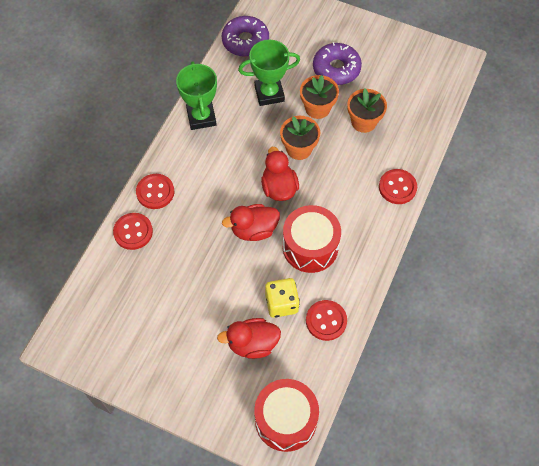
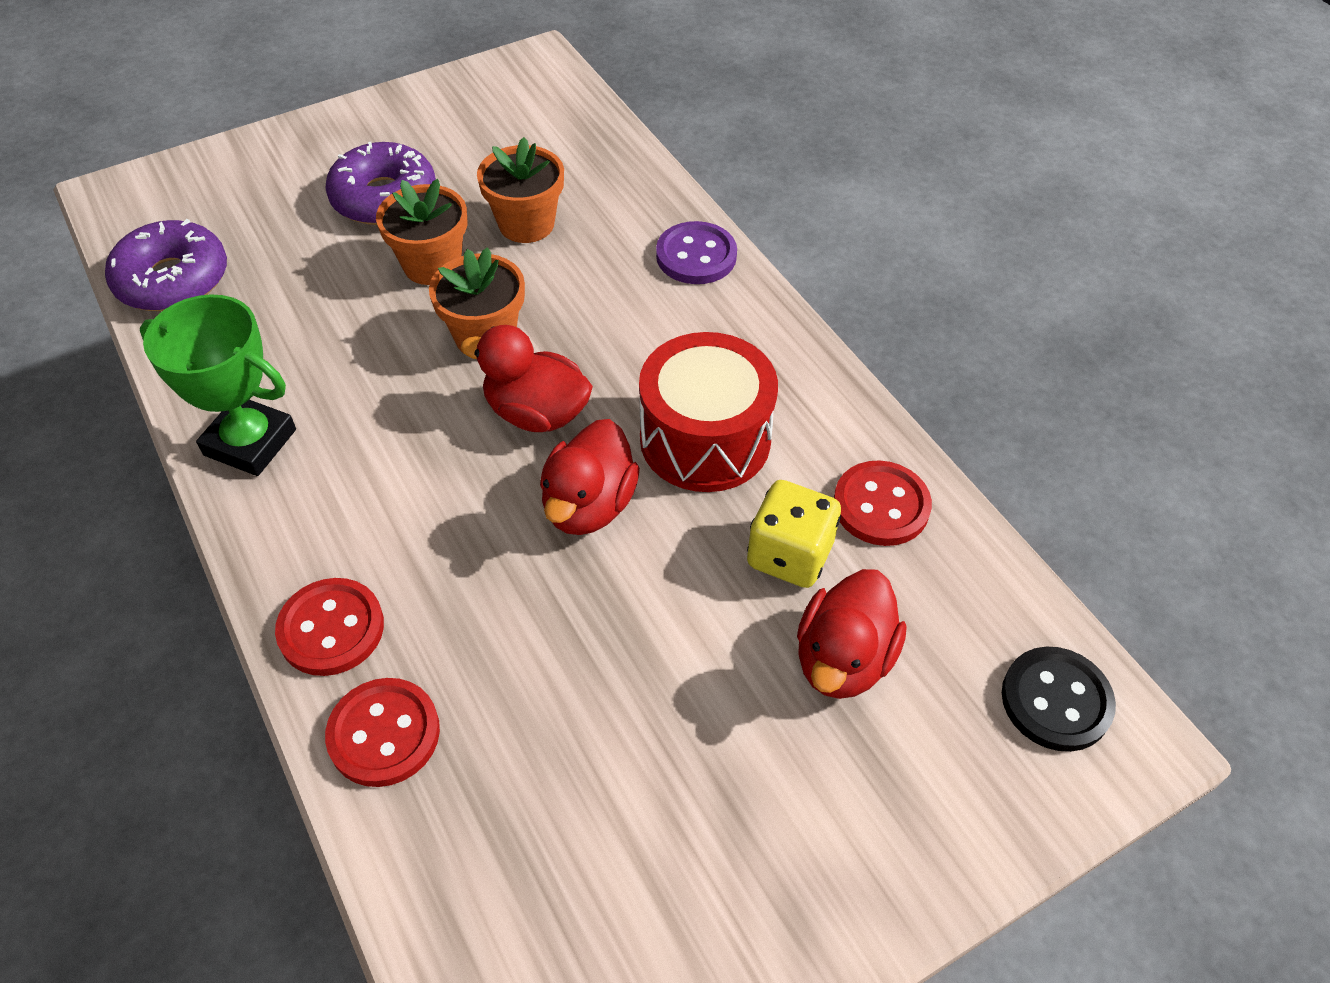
camera: 55 degrees left, 10 degrees down
(269, 93) = (324, 311): green trophy -> none
(285, 420) = (1056, 701): red drum -> black button
(397, 187) = (696, 256): red button -> purple button

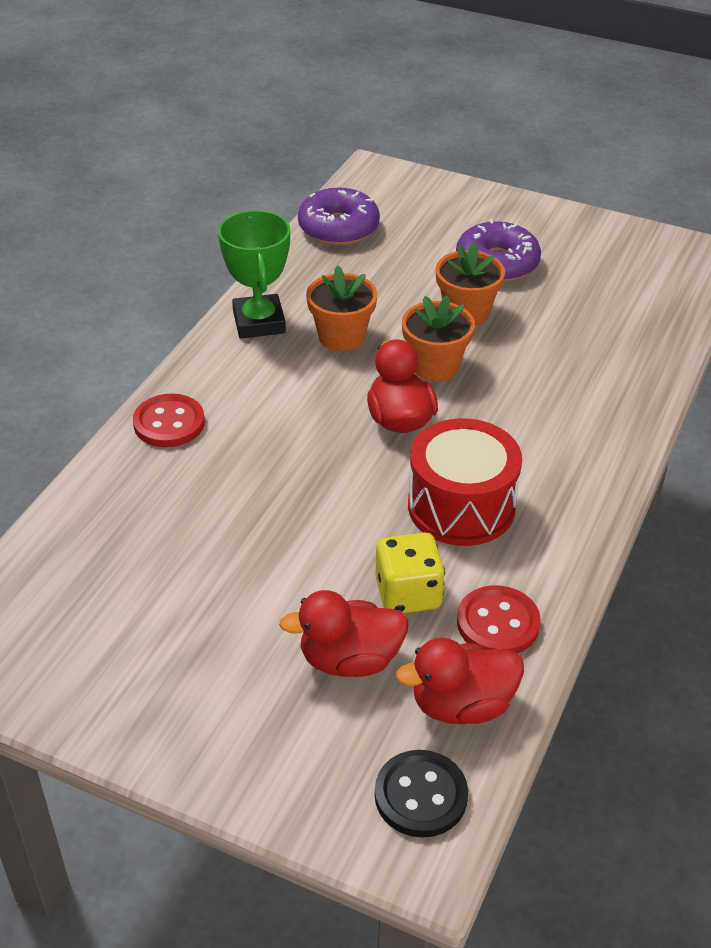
camera: 55 degrees right, 10 degrees down
(384, 734) = (122, 480): red button -> none
(526, 224) = (550, 331): orange flower pot -> orange flower pot (341, 337)
(589, 505) = (353, 480): red duck -> red duck (462, 705)
(696, 256) = (620, 421): purple button -> none

